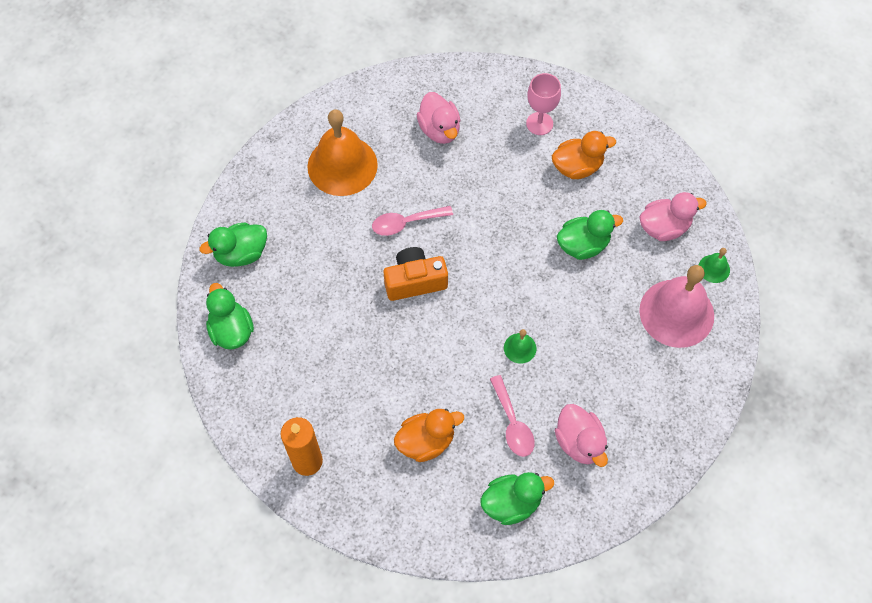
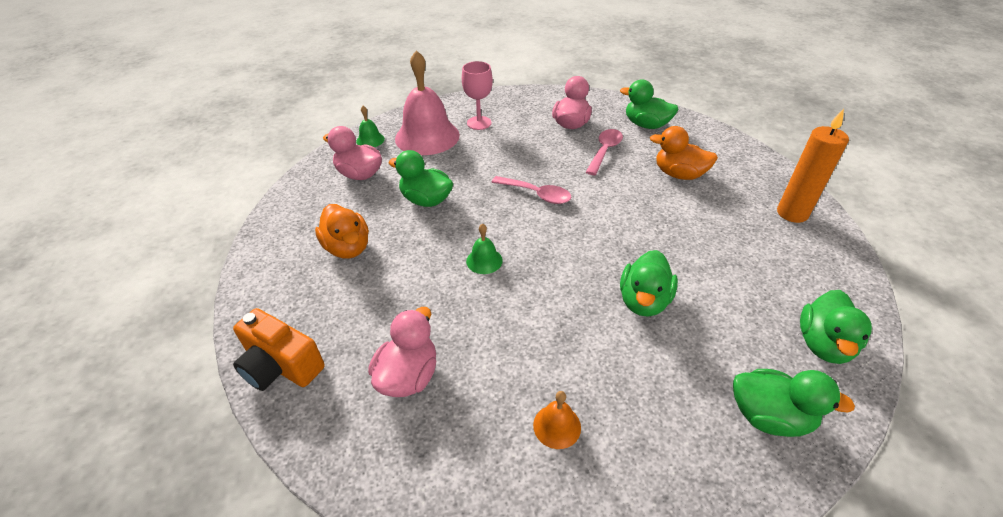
camera: 135 degrees left, 20 degrees down
(342, 165) = (557, 426): orange bell -> orange bell, size x0.43
(357, 278) = (643, 301): none -> green duck
(406, 223) = (547, 313): pink spoon -> pink spoon (536, 194)
(415, 281) = (589, 264): orange camera -> orange camera (281, 366)
(520, 348) = (552, 178): green bell -> green bell (484, 260)
(539, 123) = (318, 303): pink goblet -> pink goblet (479, 123)
(577, 167) = (348, 248): orange duck -> orange duck turned 150 degrees counterclockwise

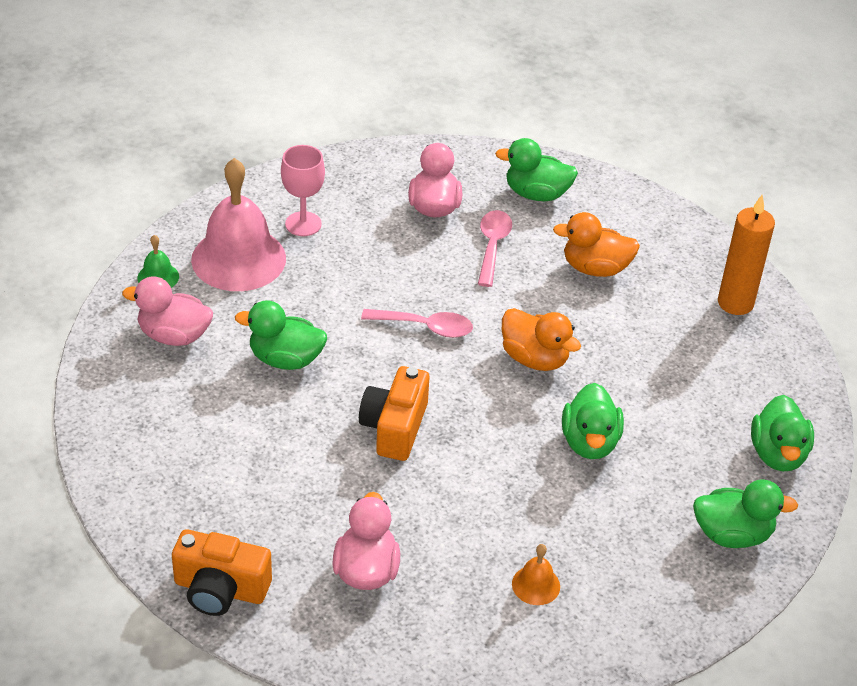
camera: 20 degrees left, 0 degrees up
(348, 248) = (218, 442): orange duck -> orange duck (535, 358)
(484, 260) = (394, 427): green bell -> orange camera

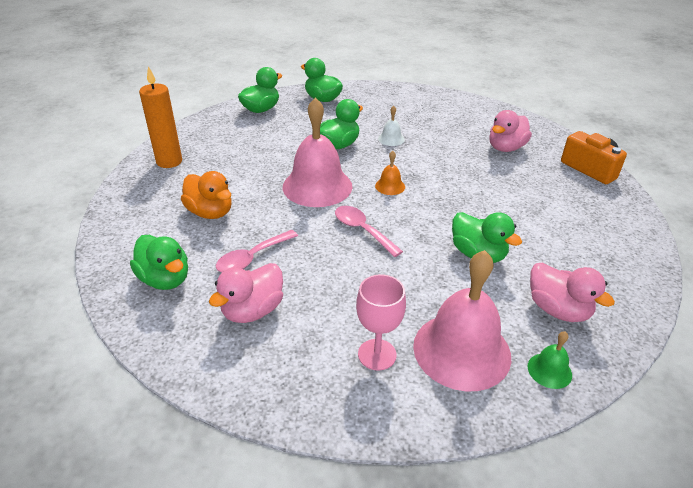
camera: 140 degrees left, 5 degrees down
(394, 427) = (437, 191): orange camera -> none
(535, 358) = (317, 186): orange duck -> pink bell
(536, 585) = (428, 117): orange bell -> orange bell (390, 186)
(538, 495) = (391, 139): none -> white bell

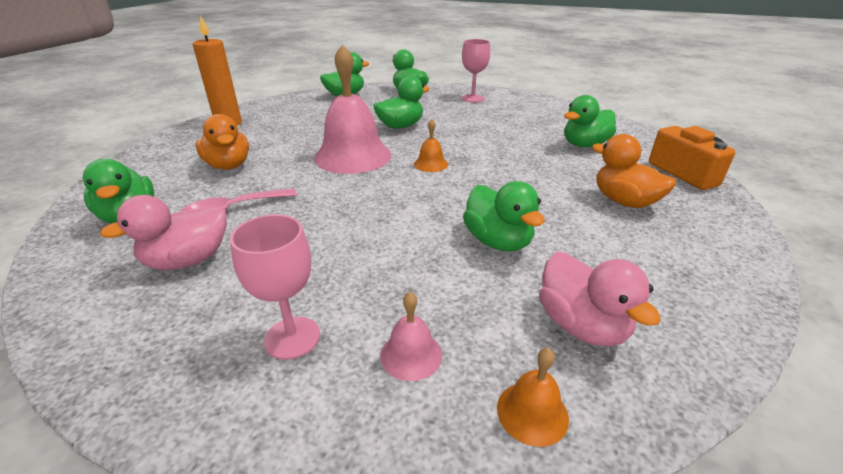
camera: 15 degrees right, 5 degrees down
(362, 230) = (372, 199): pink spoon -> none
(387, 101) = (473, 98): none -> pink goblet
(391, 139) = (458, 126): white bell -> none
(461, 350) = (411, 355): pink bell -> pink bell, size x0.43
(506, 148) = (584, 145): pink duck -> green duck
(549, 370) = (532, 412): green bell -> orange bell
(554, 203) = (624, 201): none -> orange duck

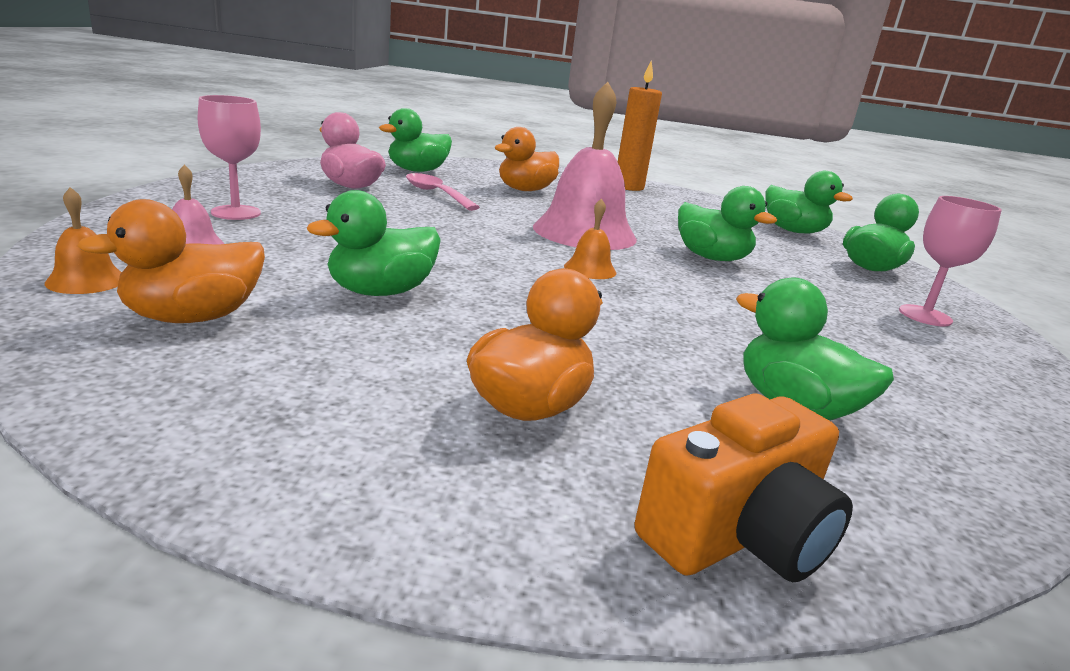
camera: 75 degrees right, 10 degrees down
(581, 325) = (193, 317): pink duck -> orange duck

